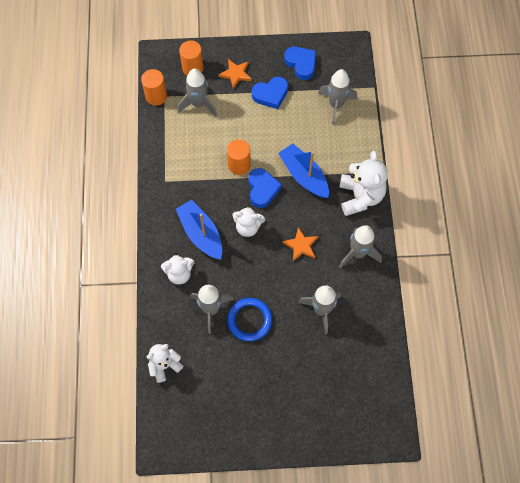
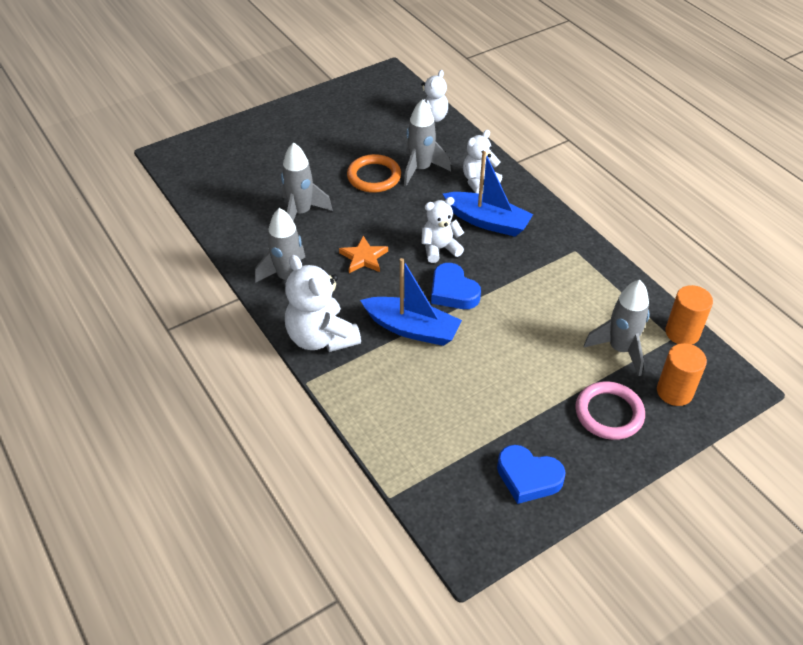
camera: 150 degrees right, 20 degrees down
(236, 74) = (609, 413): orange star -> pink ring
(239, 165) = (503, 304): orange cylinder -> none
(249, 320) = (374, 176): blue ring -> orange ring
(270, 94) = (536, 409): blue heart -> none
(336, 105) = (431, 440): grey rocket -> none

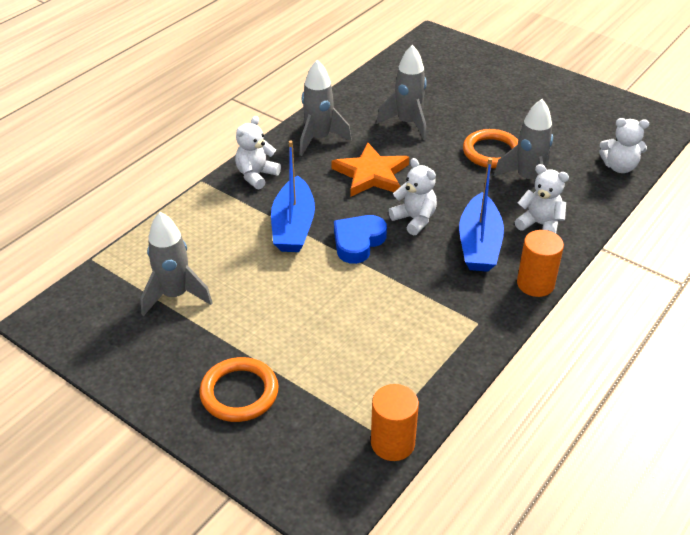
camera: 70 degrees right, 5 degrees down
(321, 338) = (256, 175): white teddy bear -> white teddy bear, size x0.63
(364, 257) = (371, 174): orange star -> orange star, size x1.54
(528, 477) = (136, 344): blue heart -> none
(609, 413) = (239, 393): pink ring -> orange ring
(620, 349) = (338, 388): grey rocket -> grey rocket (175, 295)
(674, 391) = (293, 447): orange cylinder -> orange cylinder (535, 284)

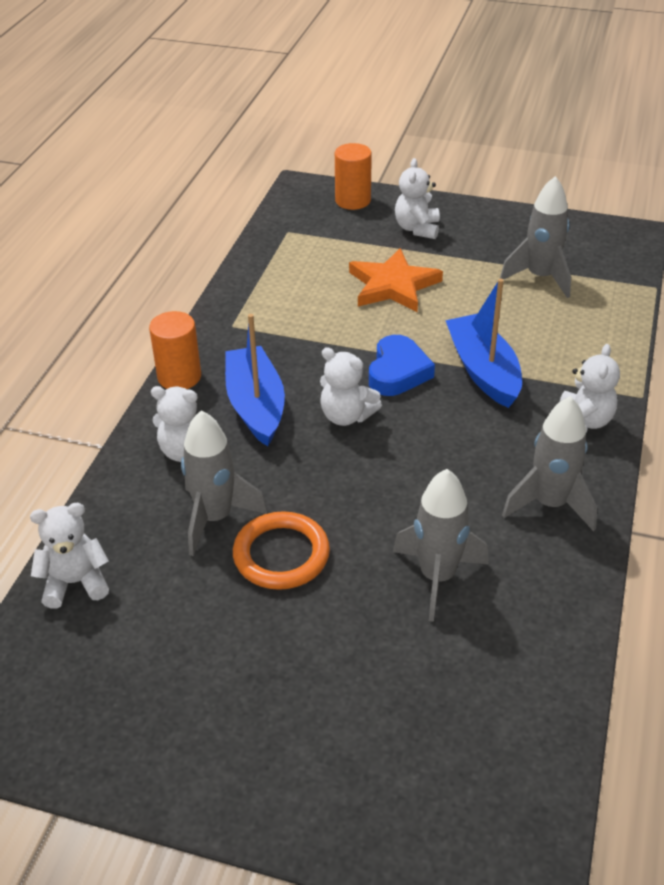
camera: 160 degrees right, 0 degrees up
(239, 393) = (417, 229): orange ring -> white teddy bear
(371, 174) = (436, 465): orange star -> orange star (393, 285)
(392, 443) = (274, 229): orange cylinder -> orange cylinder (353, 200)

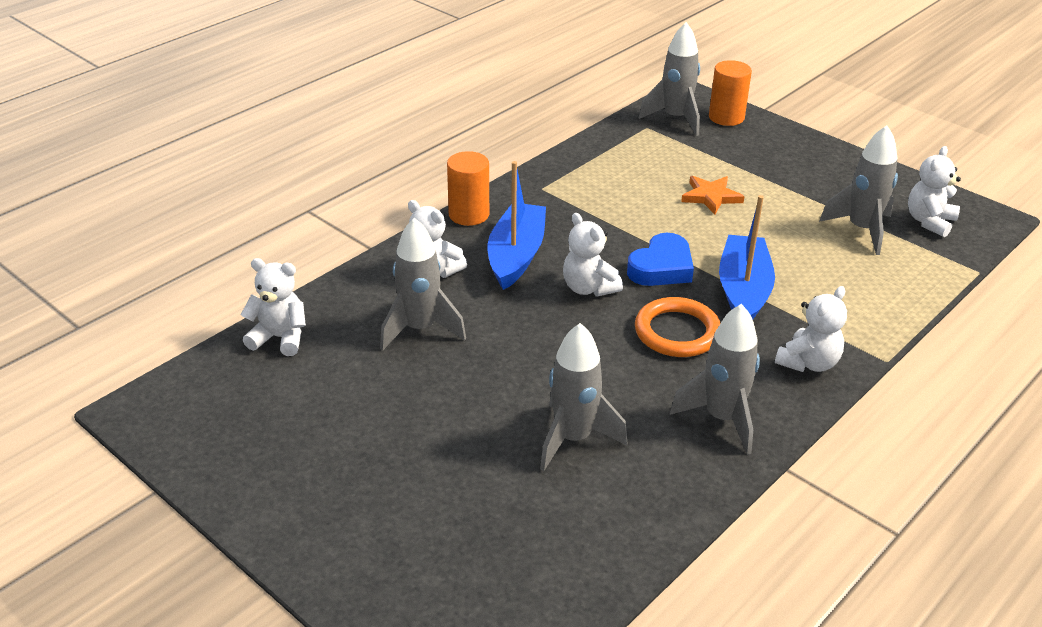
camera: 25 degrees right, 5 degrees down
(281, 555) = (453, 375): orange ring -> orange ring (677, 332)
(308, 215) = (675, 119): none -> grey rocket
(393, 285) = (711, 197): orange star -> orange star, size x0.65
(417, 229) = (770, 156): white teddy bear -> white teddy bear (929, 222)

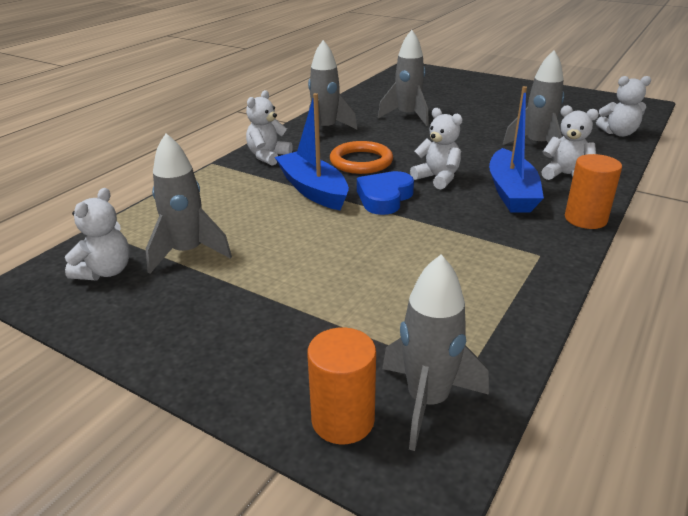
camera: 170 degrees right, 5 degrees down
(711, 197) = (350, 269): orange star -> none
(743, 291) = (313, 190): blue boat -> blue boat turned 150 degrees clockwise

